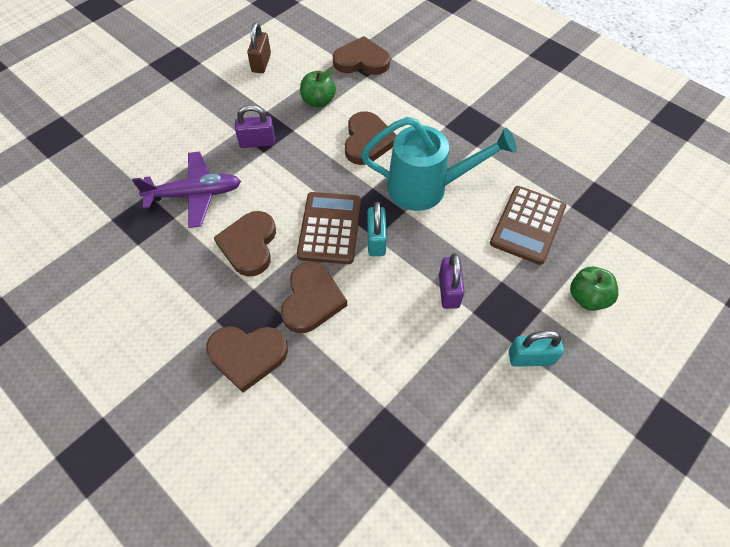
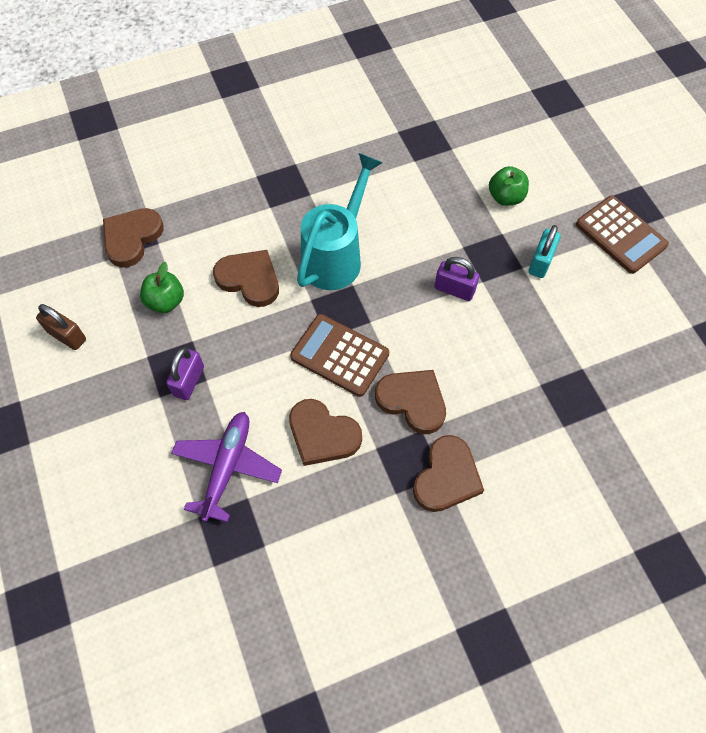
camera: 65 degrees left, 5 degrees up
(376, 240) = (374, 322): turquoise padlock -> none
(528, 225) = (417, 200): brown calculator -> brown calculator (621, 235)

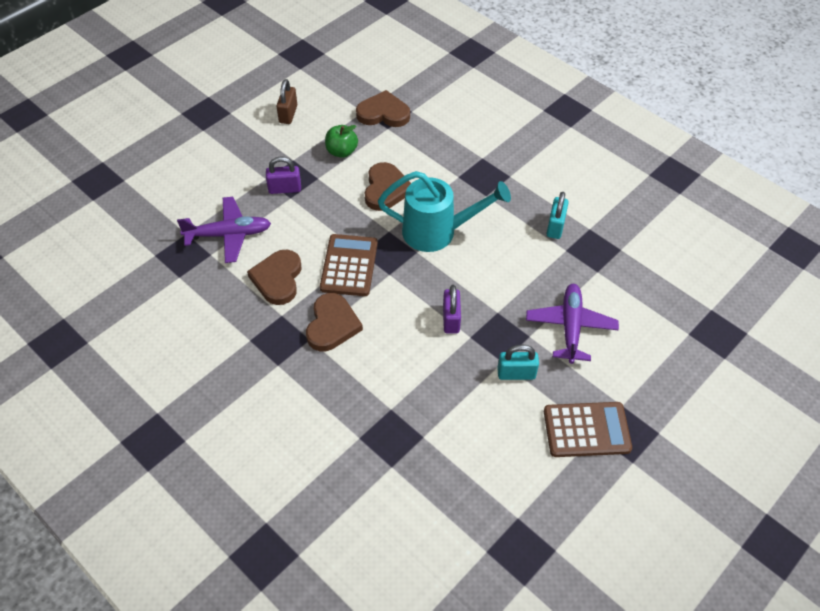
camera: 65 degrees right, 10 degrees down
(381, 156) = (555, 226): none -> turquoise padlock
(446, 477) = (277, 368): brown heart -> none
(505, 197) = (570, 327): green apple -> purple plane
(621, 235) = (586, 430): brown calculator -> brown calculator turned 120 degrees counterclockwise

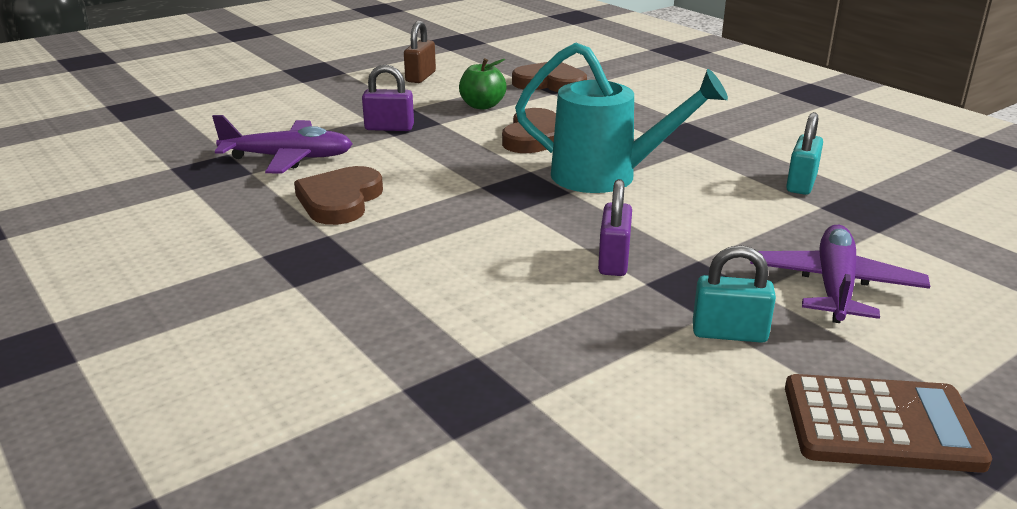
camera: 10 degrees right, 25 degrees down
(332, 325) = (406, 251): brown heart -> none
(349, 266) = (457, 196): brown calculator -> none

